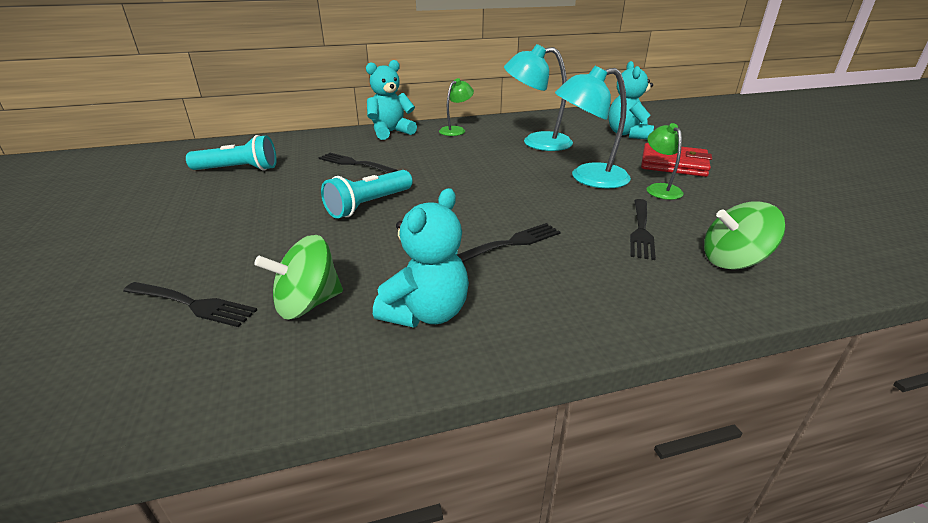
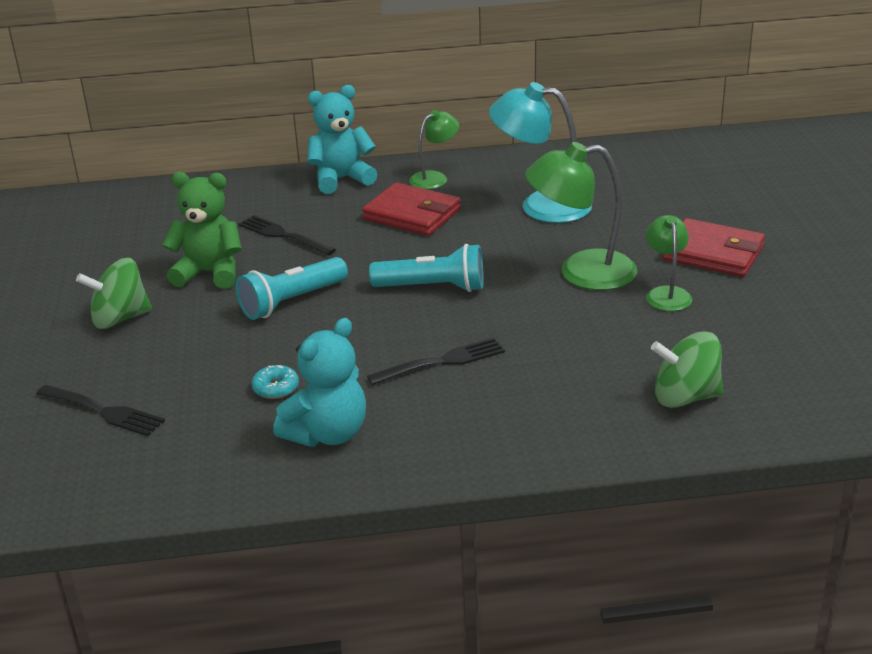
camera: 10 degrees right, 0 degrees up
(239, 169) = (138, 239): turquoise flashlight -> turquoise flashlight (433, 287)
(298, 188) = (210, 273): none -> green teddy bear
(307, 304) = (213, 417): green spinning top -> green spinning top (120, 318)
(366, 273) = (276, 388): none -> turquoise donut
(447, 149) = (412, 214): none -> red wallet
(588, 178) = (581, 272): turquoise lamp -> green lamp
(627, 134) = (683, 194): turquoise teddy bear -> none
(641, 230) = (603, 353): black fork -> none

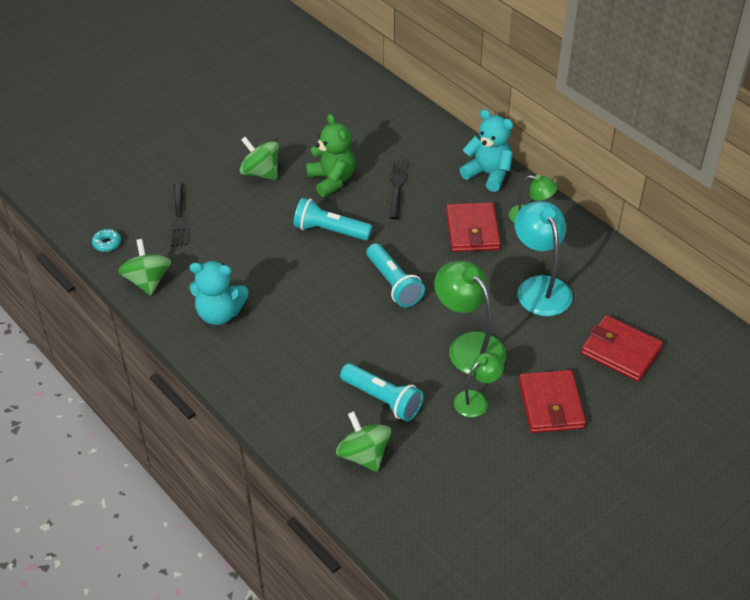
camera: 55 degrees right, 15 degrees up
(186, 480) = (147, 281): none -> green spinning top
(276, 388) = (244, 271): turquoise donut -> turquoise donut (107, 243)
(442, 362) = (319, 327): black fork -> none
(608, 354) = (383, 399): none -> turquoise flashlight
(675, 194) = (620, 351): none -> red wallet

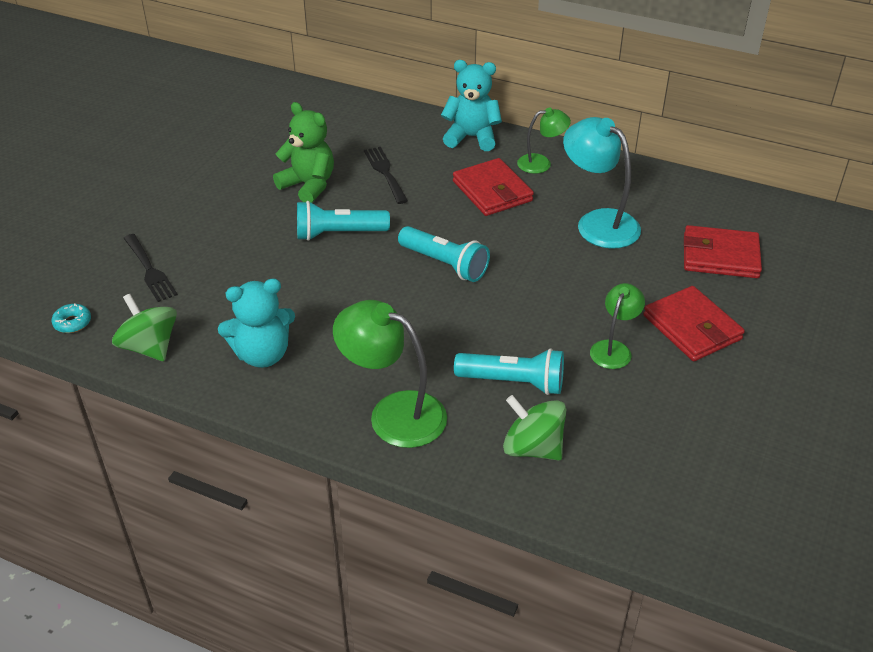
camera: 25 degrees left, 5 degrees down
(260, 172) = (221, 199): green spinning top -> none
(468, 346) = (567, 299): green lamp -> green lamp (393, 413)

